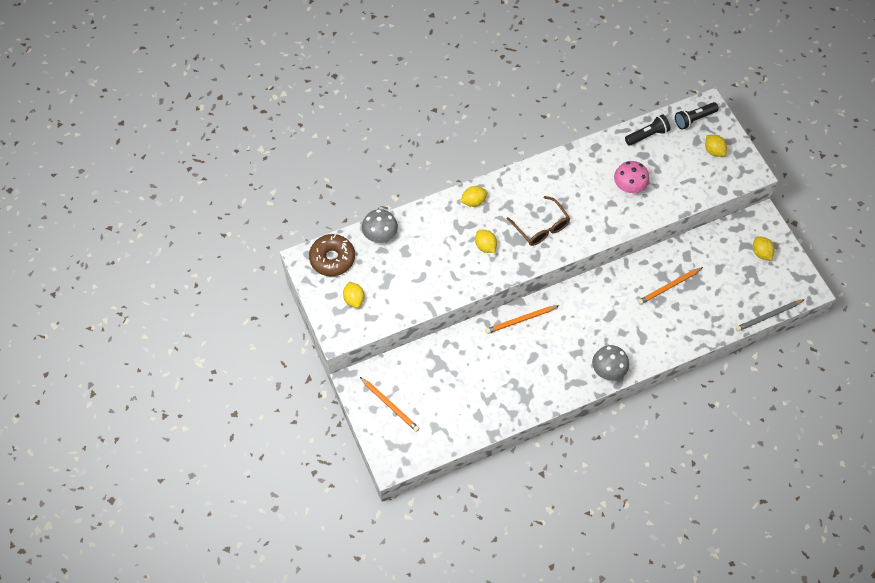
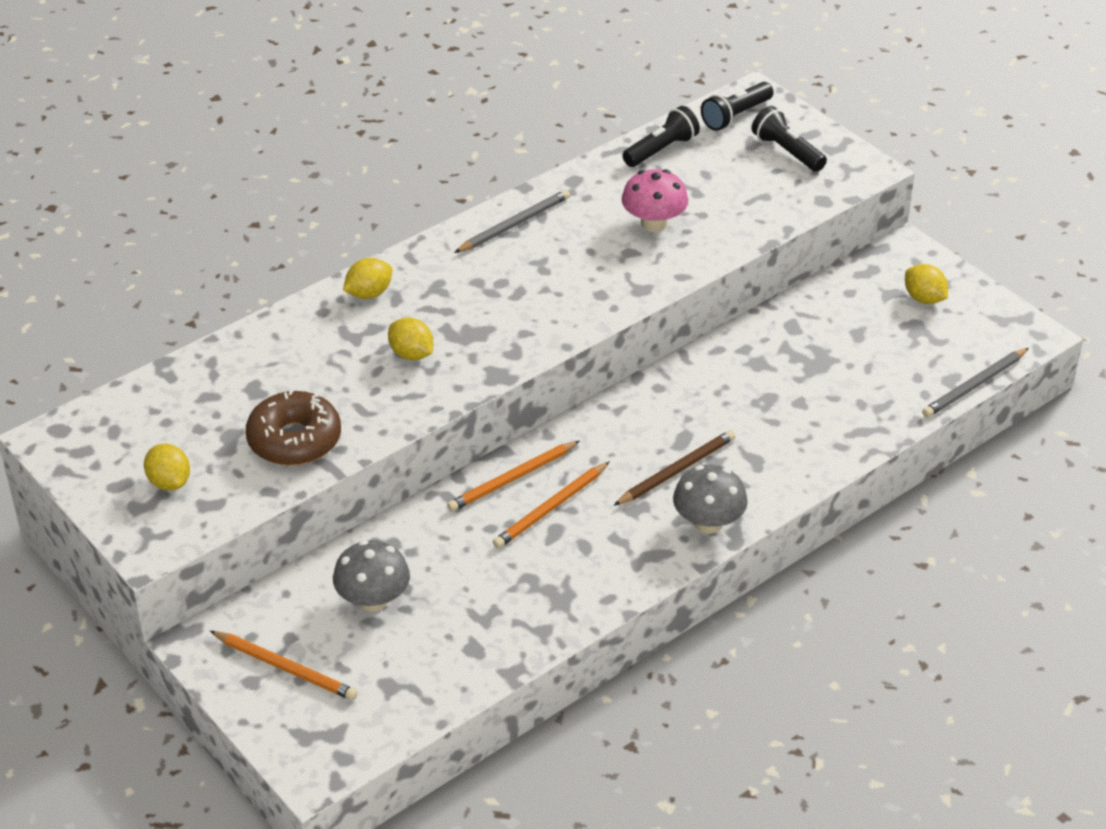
camera: 15 degrees left, 20 degrees down
(332, 259) = (109, 427): brown donut -> brown donut (294, 440)
(380, 234) = (198, 373): grey mushroom -> grey mushroom (373, 600)
(541, 227) = (510, 308): brown glasses -> none
(557, 171) = (514, 224): none -> grey pencil
(602, 334) = (676, 471): none -> brown pencil
(669, 287) = (777, 377): orange pencil -> orange pencil (551, 508)
(714, 151) = (787, 151): yellow lemon -> black flashlight

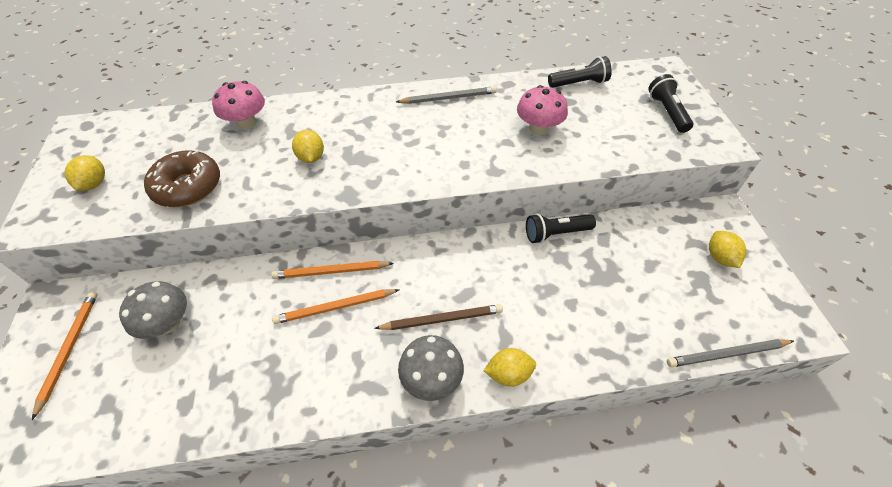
camera: 30 degrees right, 10 degrees up
(281, 347) = (246, 122): none -> pink mushroom
(285, 668) = (69, 350): orange pencil -> orange pencil turned 150 degrees counterclockwise
(369, 293) = (326, 109): yellow lemon -> yellow lemon (508, 374)
(735, 116) = (644, 78): black flashlight -> black flashlight (555, 233)

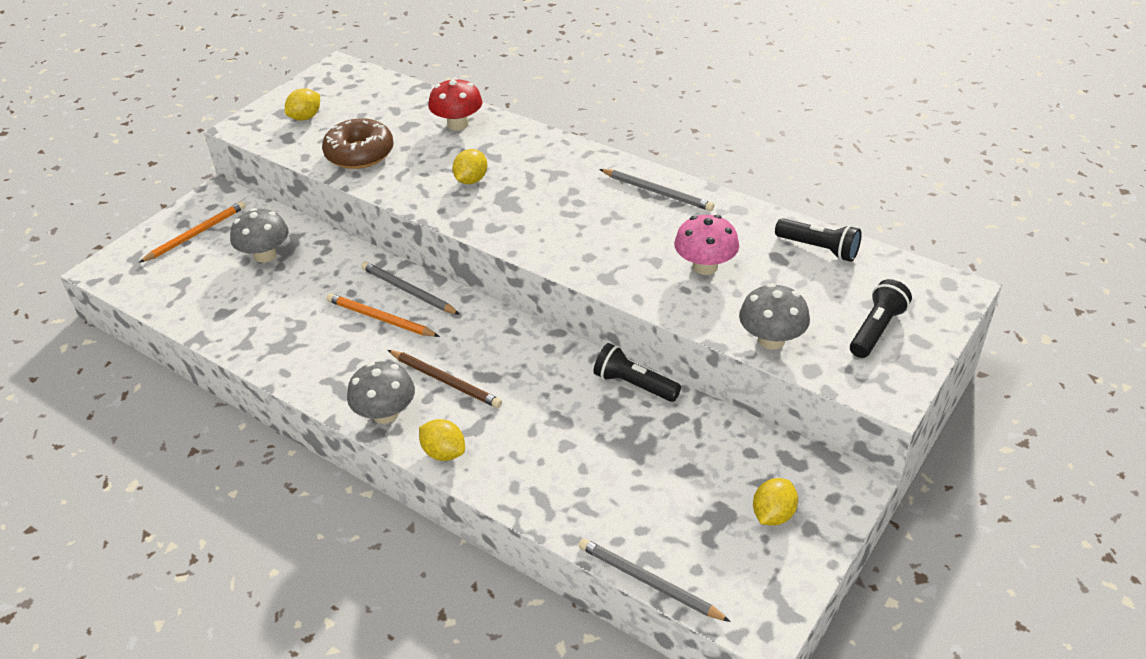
camera: 45 degrees right, 10 degrees down
(246, 122) = (458, 124): pink mushroom -> red mushroom
(331, 272) = (408, 291): orange pencil -> grey pencil
(632, 150) = (771, 339): none -> grey mushroom

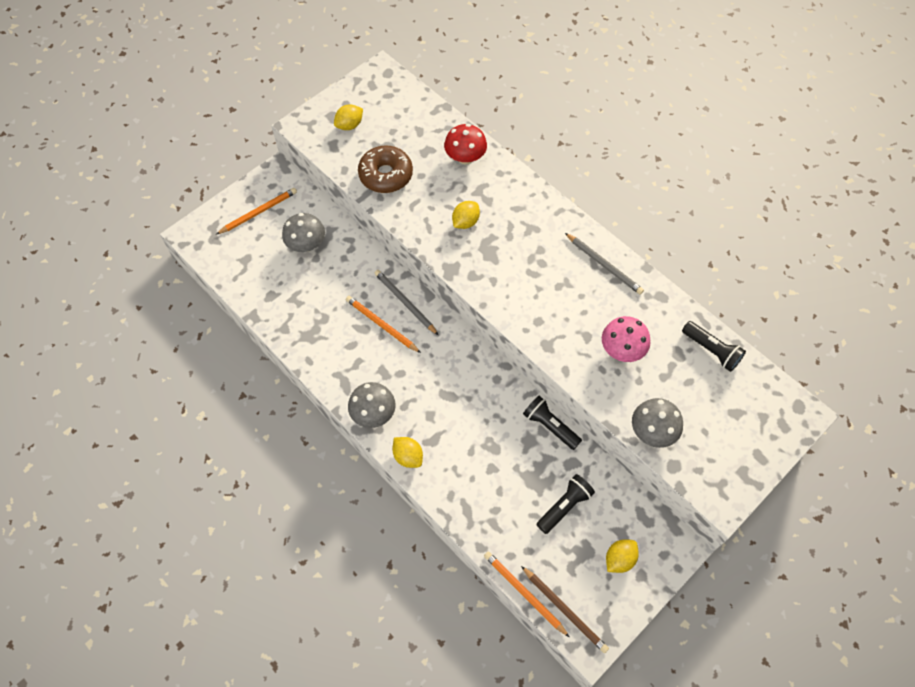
camera: 10 degrees right, 20 degrees up
(445, 381) = (419, 393): brown pencil -> brown pencil (565, 610)
(649, 582) = (524, 593): grey pencil -> orange pencil
(876, 329) = (731, 439): black flashlight -> black flashlight (564, 506)

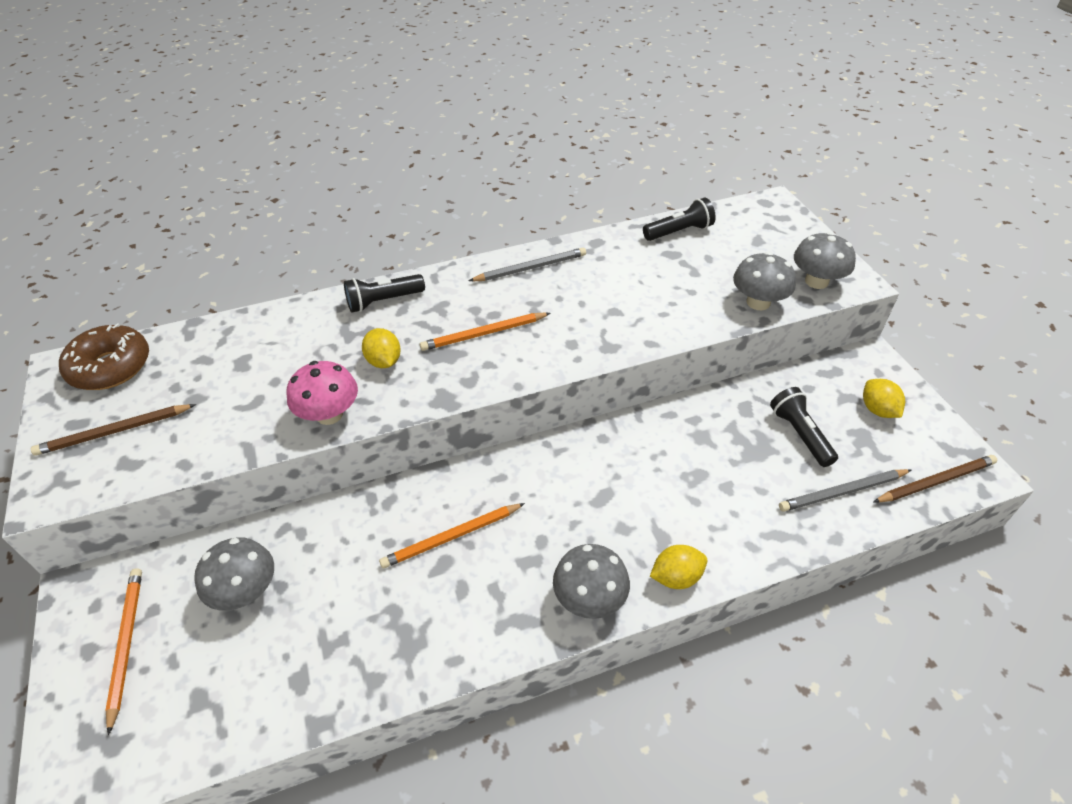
camera: 65 degrees left, 15 degrees down
(349, 125) = (114, 432): yellow lemon -> brown pencil
(386, 175) = (239, 418): brown donut -> brown donut (110, 367)
(405, 302) = (434, 496): grey pencil -> grey pencil (842, 492)
(465, 157) = (288, 330): red mushroom -> none
(524, 593) = (908, 514): orange pencil -> orange pencil (484, 334)
(550, 426) = (689, 410): black flashlight -> black flashlight (383, 301)
(622, 349) = (646, 291): pink mushroom -> pink mushroom (329, 414)
(705, 470) = (816, 281): none -> grey mushroom

